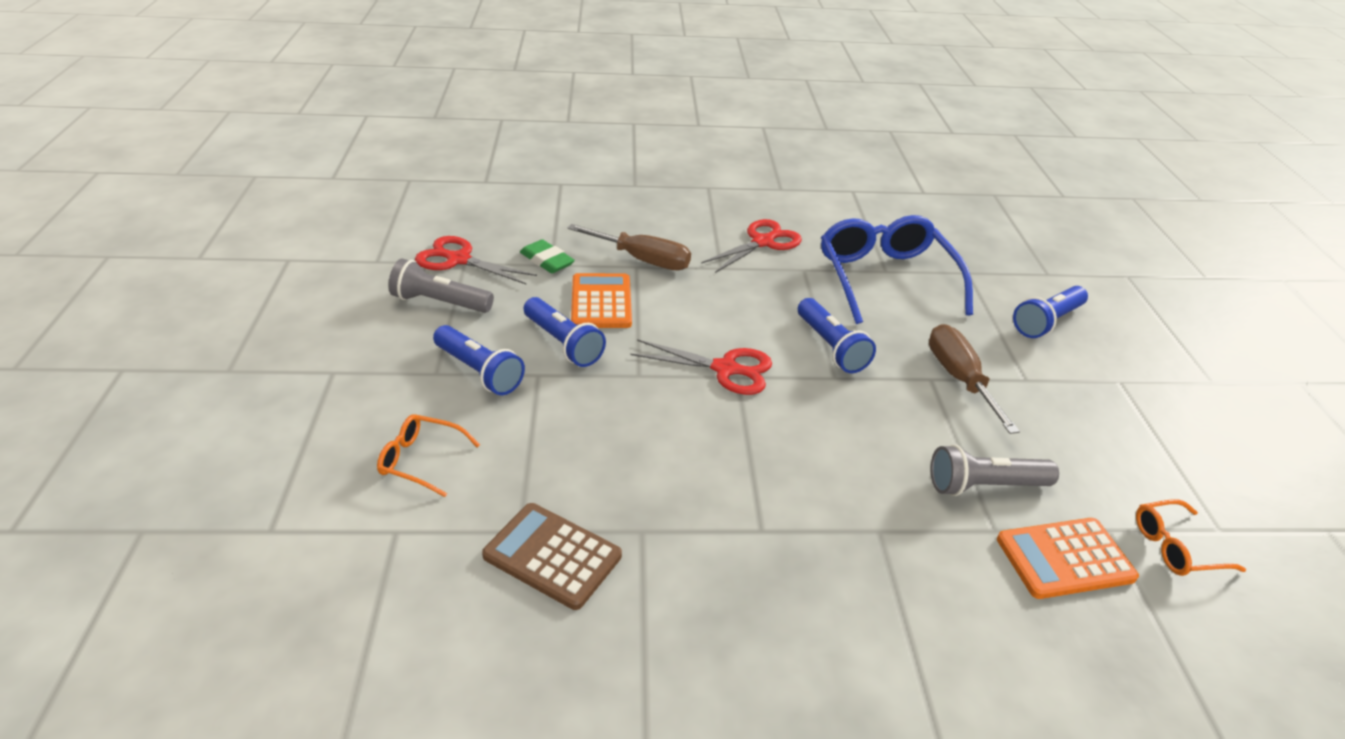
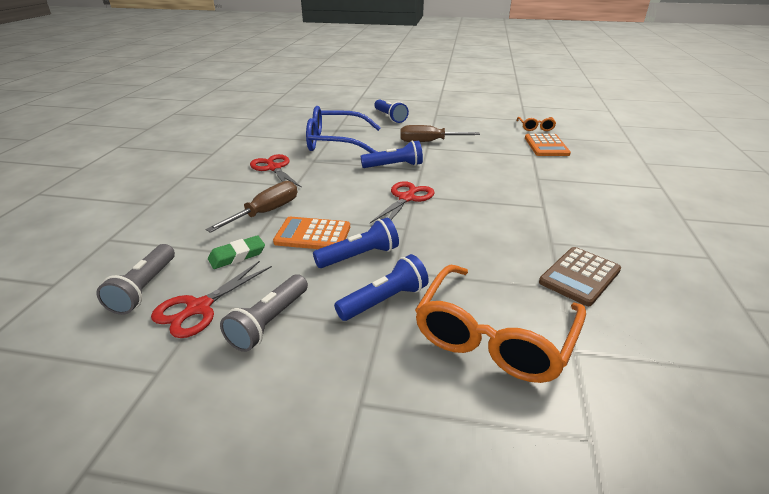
camera: 75 degrees left, 5 degrees down
(421, 460) = (493, 336): orange glasses -> orange glasses, size x2.11
(984, 485) = (504, 151): grey flashlight -> grey flashlight (144, 288)

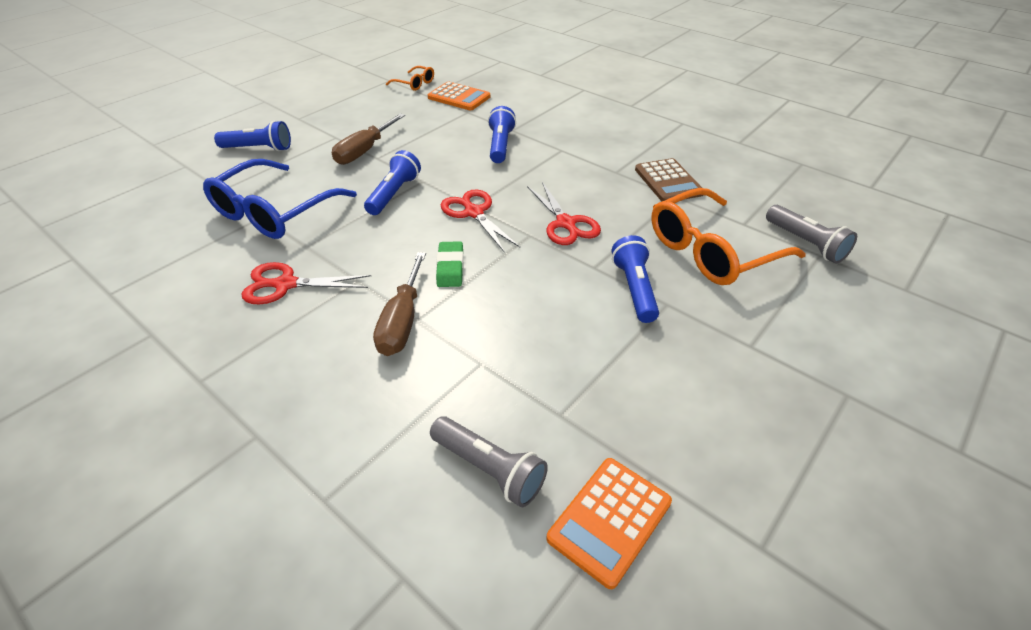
camera: 60 degrees left, 10 degrees up
(199, 308) = (563, 423): red scissors -> red scissors (566, 223)
(237, 255) = (481, 370): green eraser -> green eraser (450, 267)
(266, 212) = (402, 322): brown screwdriver -> brown screwdriver turned 150 degrees counterclockwise
(269, 322) = (621, 372): grey flashlight -> grey flashlight (805, 243)
(313, 235) = (488, 299): orange calculator -> orange calculator (609, 520)
(359, 256) = (555, 280): blue flashlight -> blue flashlight (500, 145)
(493, 336) = (711, 251): orange glasses -> orange glasses turned 90 degrees clockwise

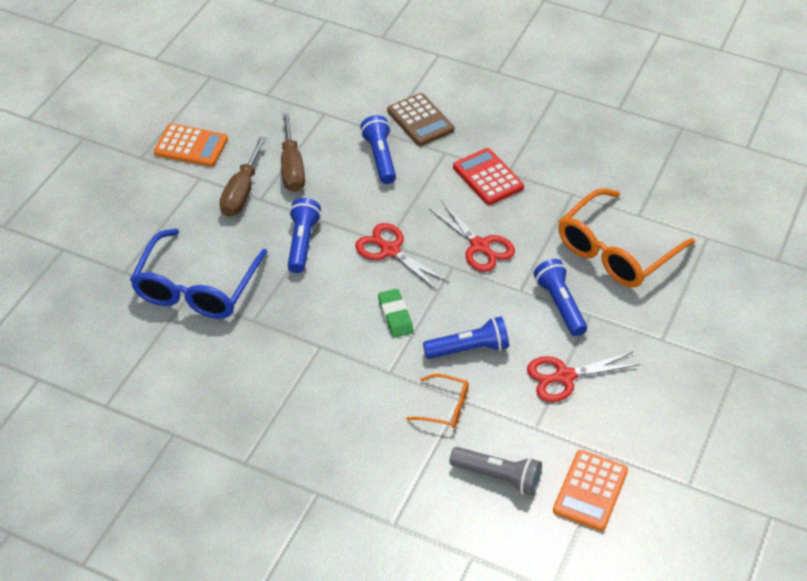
camera: 15 degrees left, 5 degrees up
(258, 149) = (125, 210): blue flashlight -> blue flashlight (469, 349)
(286, 284) = (258, 363): red scissors -> red scissors (564, 377)
(402, 322) = (379, 377): brown screwdriver -> brown screwdriver (292, 168)
(414, 84) = (243, 78): orange glasses -> orange glasses (445, 407)
(459, 97) = (304, 92): orange calculator -> orange calculator (191, 146)
(595, 172) = (488, 177): none -> red calculator
(668, 181) = (560, 176): brown calculator -> brown calculator (420, 120)
(805, 243) = (694, 227): grey flashlight -> none

